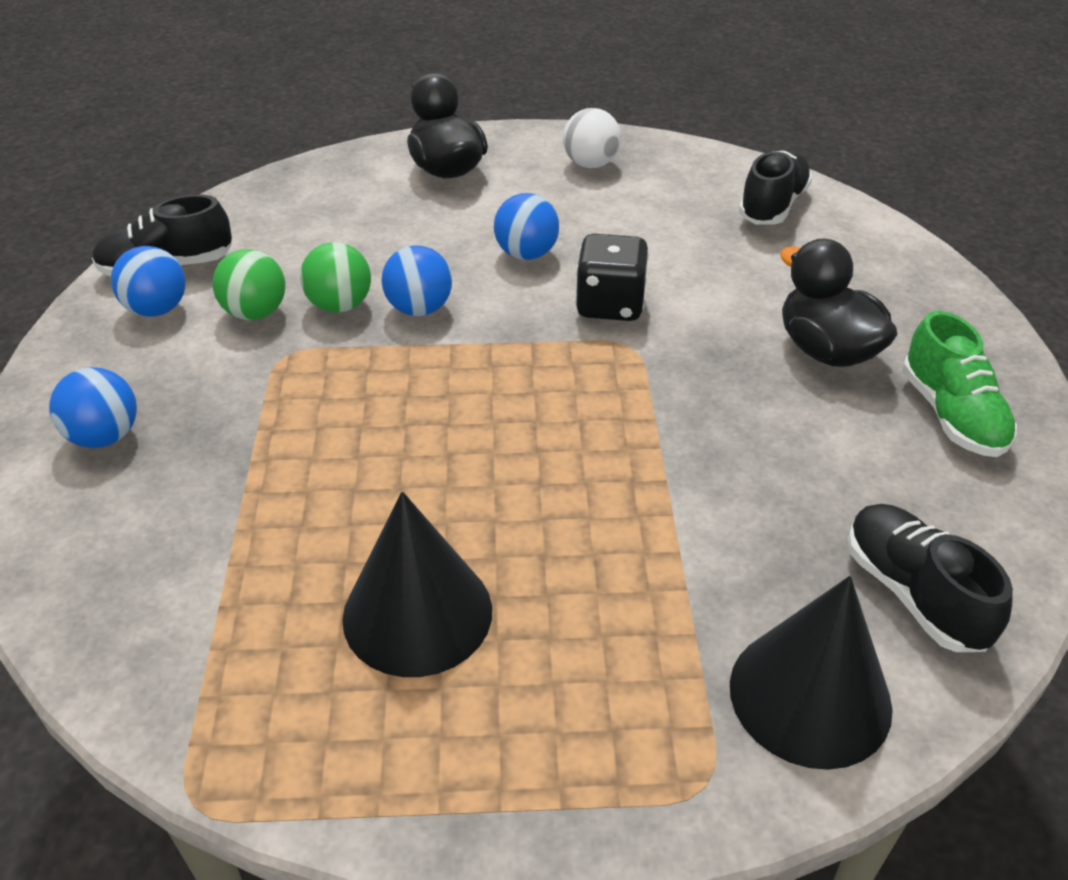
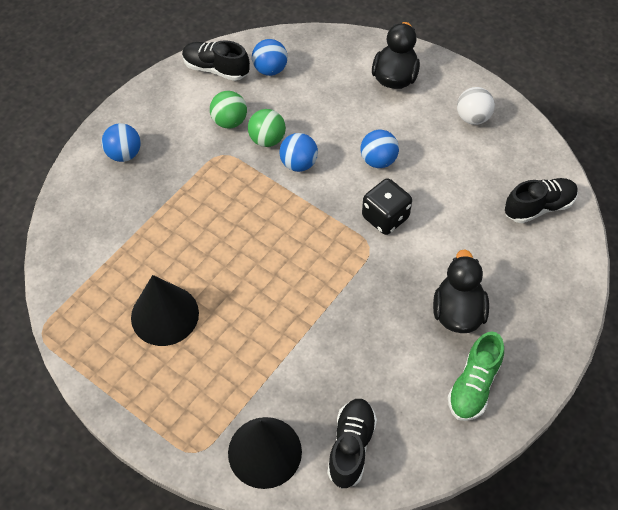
camera: 40 degrees right, 15 degrees up
(157, 309) = (193, 94): blue ball -> blue ball (270, 69)

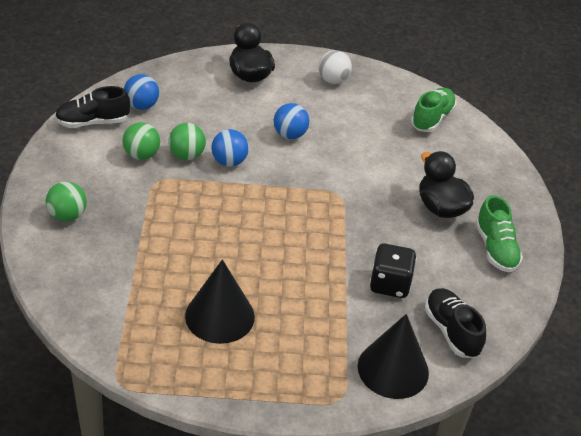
camera: 40 degrees left, 15 degrees down
(124, 154) = (67, 216): blue ball -> green ball
(385, 217) = (331, 170): black dice -> black dice (390, 284)
(538, 207) = (432, 118): black shoe -> green shoe

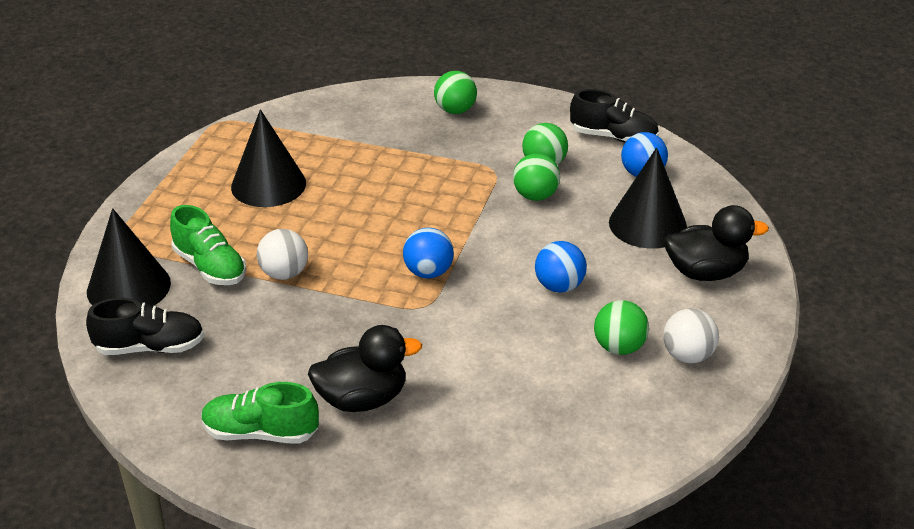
camera: 110 degrees right, 5 degrees down
(93, 122) = (613, 137): black shoe -> black shoe turned 105 degrees clockwise
(205, 100) = (647, 224): none -> black cone
(229, 162) = (515, 226): blue ball -> blue ball (428, 272)
(335, 276) = (284, 274): none -> white ball
(338, 106) = (619, 347): none -> green ball
(390, 284) = (249, 314): black dice -> none
(432, 118) = (571, 448): green shoe -> green shoe (210, 267)

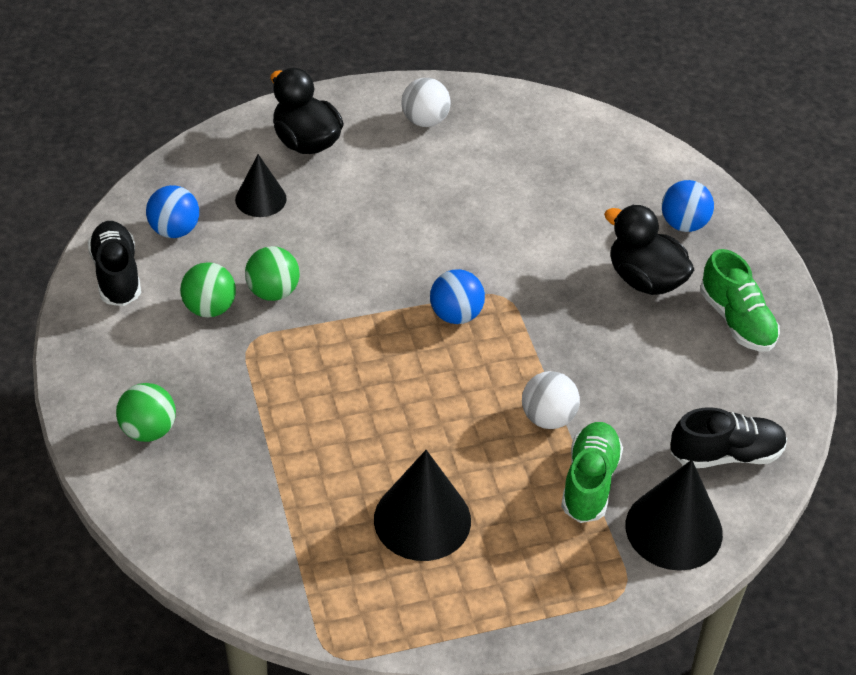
camera: 125 degrees left, 10 degrees up
(150, 347) = (726, 454): black shoe -> black shoe turned 120 degrees clockwise
(559, 286) = (401, 222): blue ball -> blue ball (683, 224)
(619, 347) = (449, 160): green ball -> none
(647, 224) = (260, 199): black cone -> black cone, size x0.62

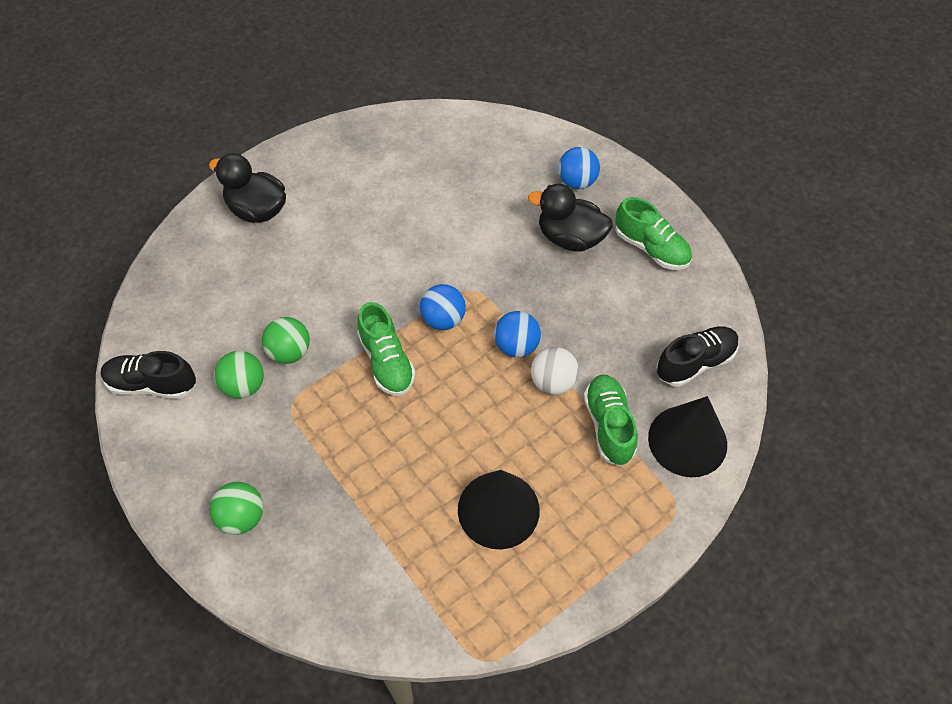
camera: 20 degrees left, 10 degrees up
(117, 275) = (152, 384): black shoe -> black shoe turned 45 degrees counterclockwise
(174, 230) = (183, 326): blue ball -> blue ball (516, 346)
(260, 199) = (242, 273): black cone -> none
(372, 335) = (386, 362): none -> green shoe
(425, 121) = (343, 160): white ball -> none

